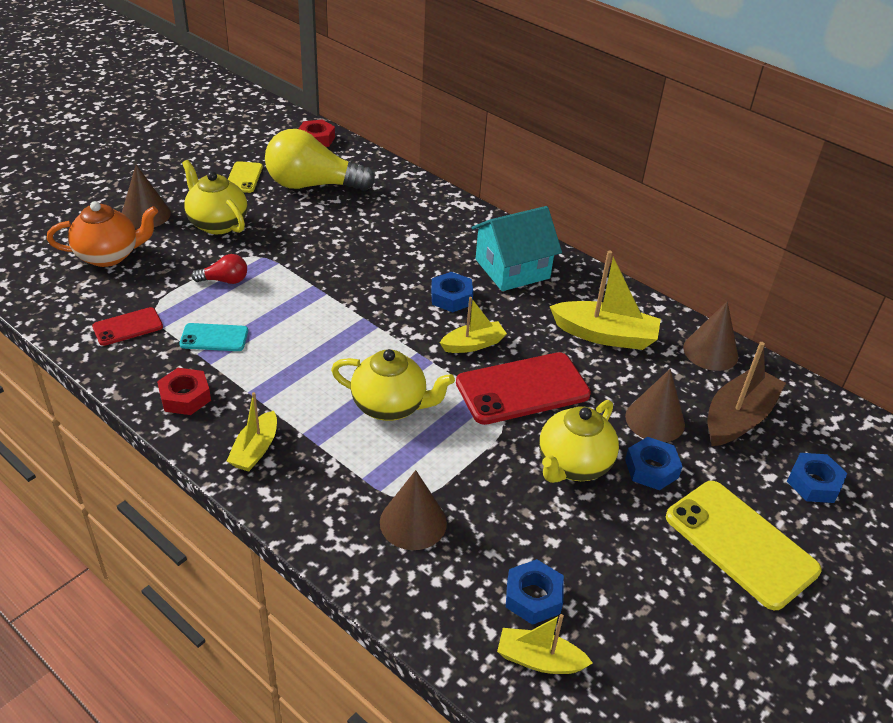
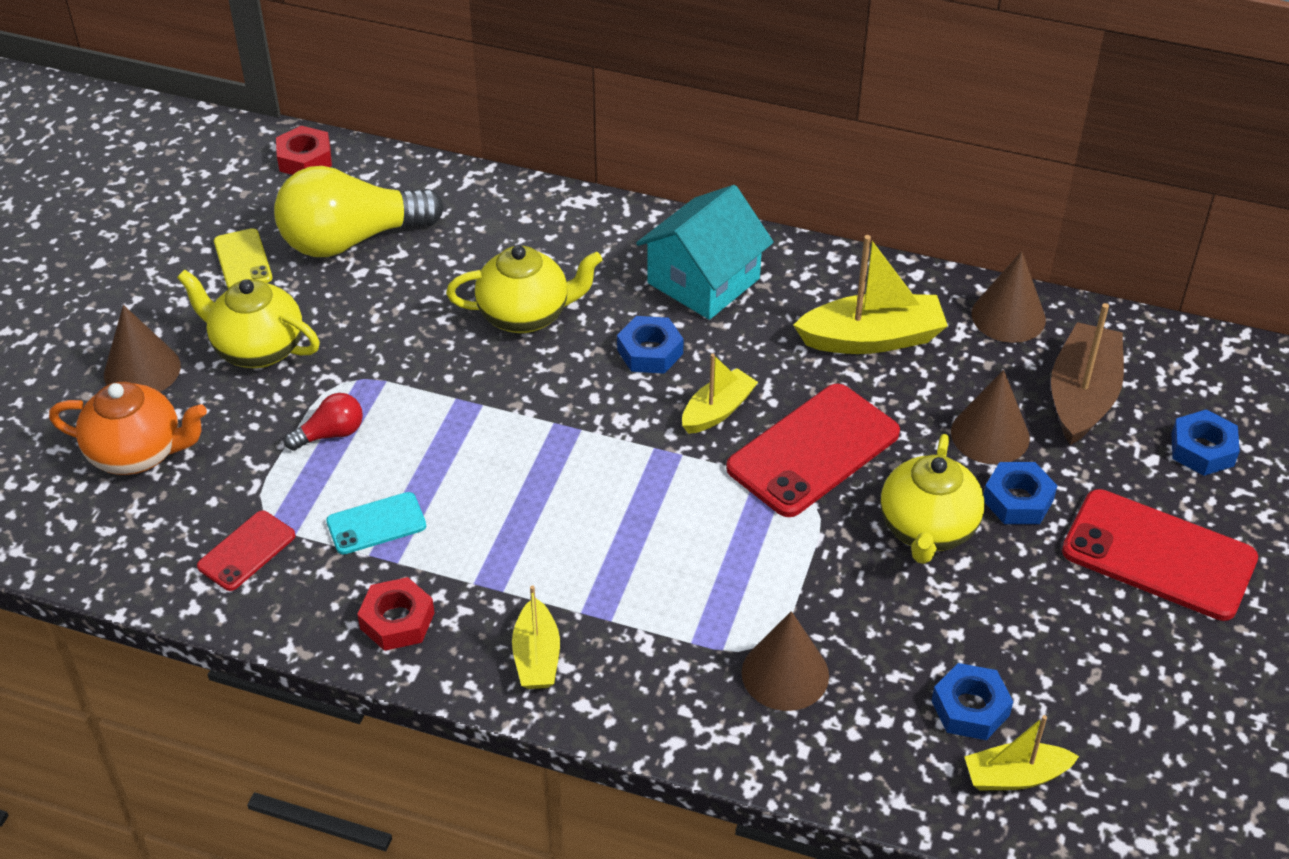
camera: 20 degrees left, 5 degrees up
(109, 256) = (138, 453): orange teapot -> orange teapot turned 45 degrees clockwise
(390, 406) = (667, 534): yellow teapot -> yellow teapot (526, 315)
(740, 543) = (1158, 555): yellow phone -> red phone

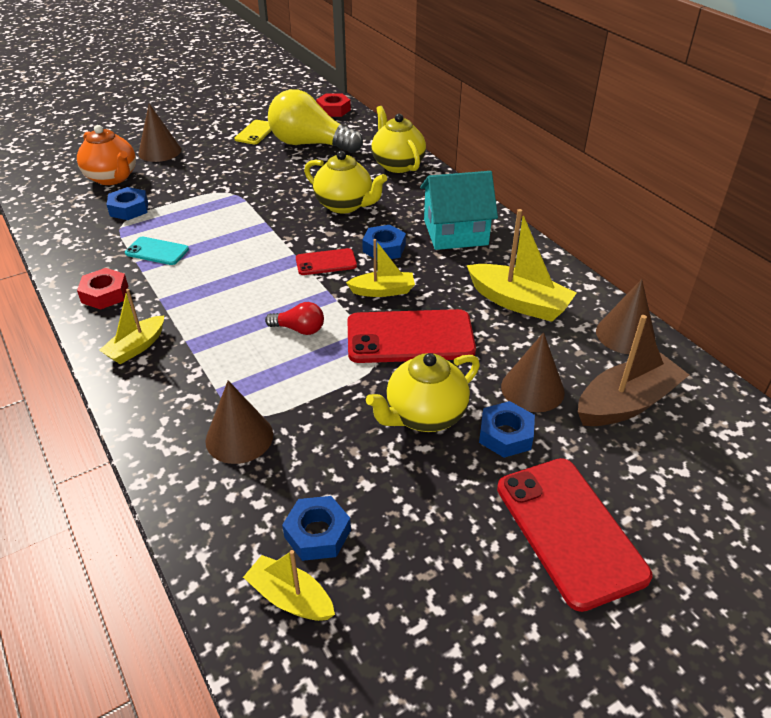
camera: 40 degrees right, 5 degrees down
(246, 551) = (93, 233): red phone -> red phone (326, 262)
(257, 348) = (213, 164): yellow teapot -> yellow teapot (397, 164)
(331, 434) = (193, 208): red light bulb -> red light bulb (299, 329)
(1202, 449) = (686, 485): blue nut -> blue nut (129, 209)

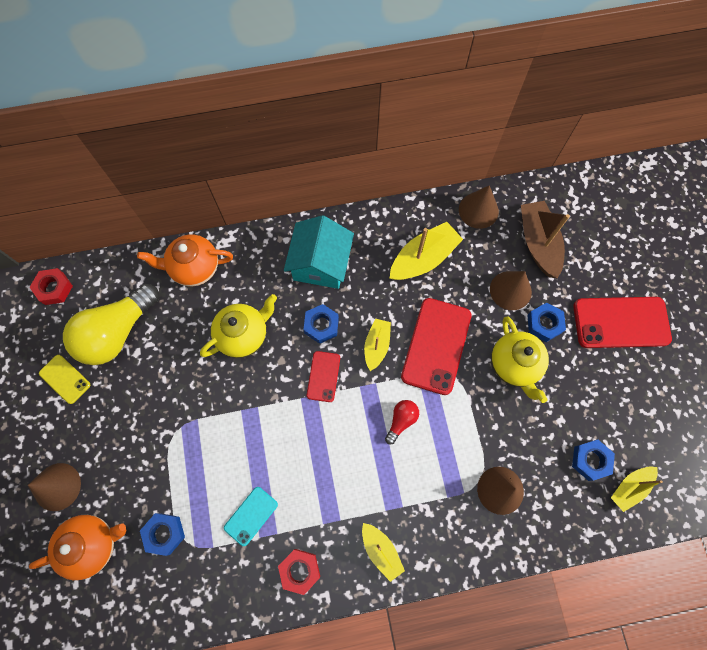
camera: 70 degrees left, 30 degrees up
(397, 164) = (194, 268): yellow teapot -> orange teapot

